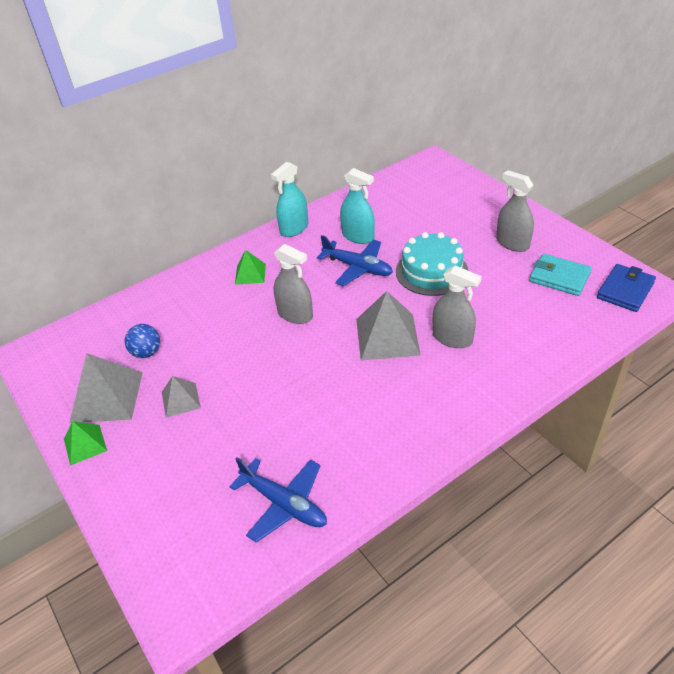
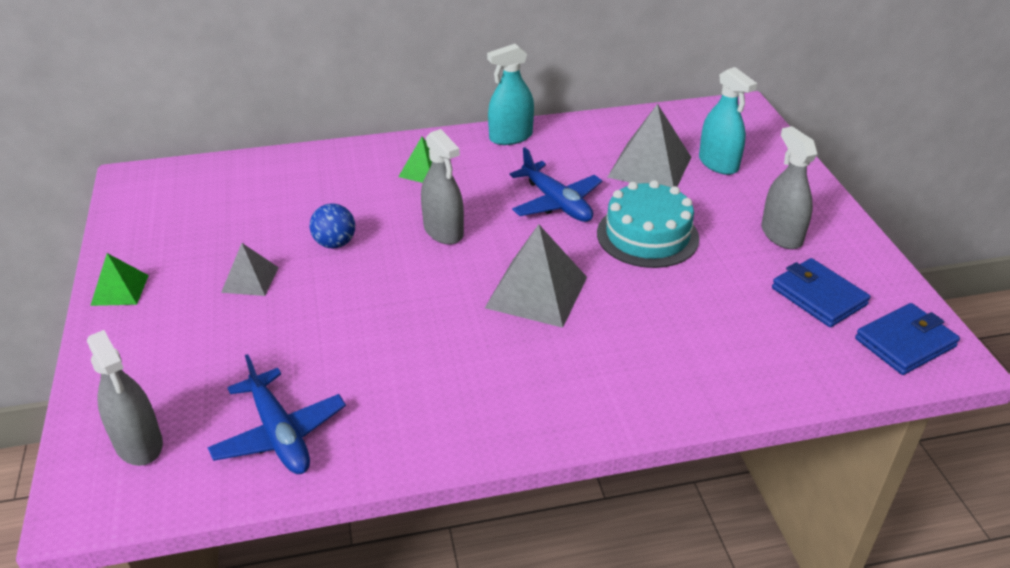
camera: 20 degrees right, 5 degrees down
(107, 397) = (177, 249): grey pyramid -> grey pyramid (650, 167)
(146, 352) = (250, 218): blue ball -> blue ball (335, 243)
(358, 236) = (582, 168): turquoise spray bottle -> turquoise spray bottle (718, 163)
(452, 338) = (618, 321): grey spray bottle -> grey spray bottle (139, 443)
(559, 277) = (818, 296): turquoise wallet -> blue wallet

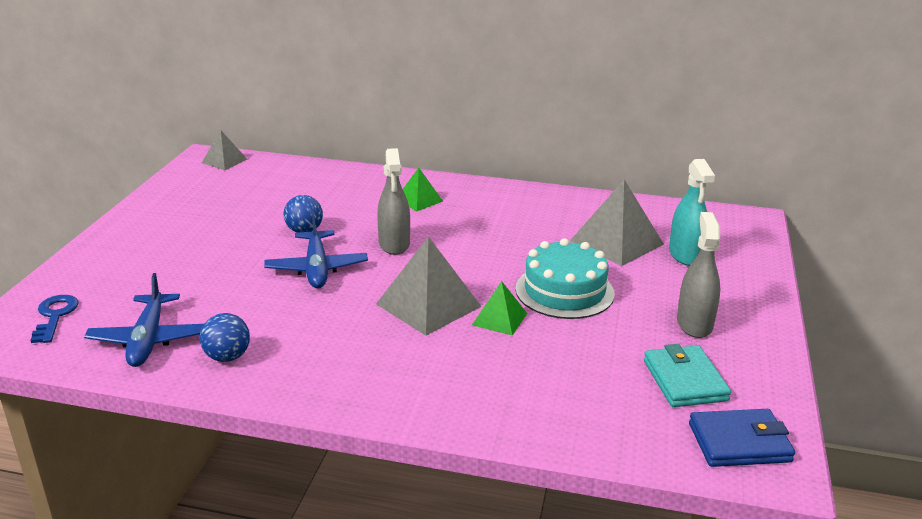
camera: 25 degrees right, 10 degrees down
(119, 290) = (132, 221): green pyramid -> green pyramid (499, 319)
(139, 443) = (55, 316): grey spray bottle -> blue key
(250, 279) = (222, 238): grey pyramid -> grey pyramid (224, 161)
(386, 423) = (227, 357): none -> blue ball
(511, 137) = (513, 193): turquoise spray bottle -> none
(556, 203) = (507, 248): blue plane -> blue plane (317, 268)
(818, 296) = (685, 380): blue wallet -> turquoise wallet

